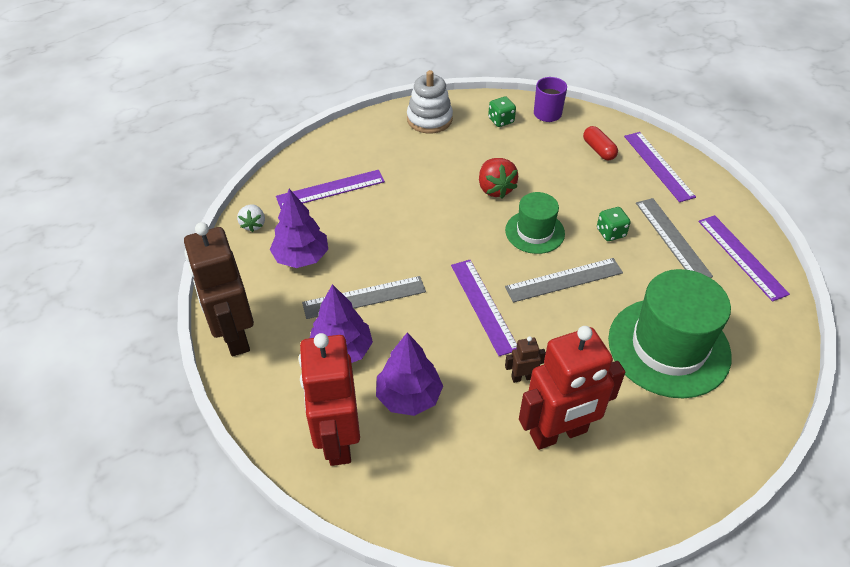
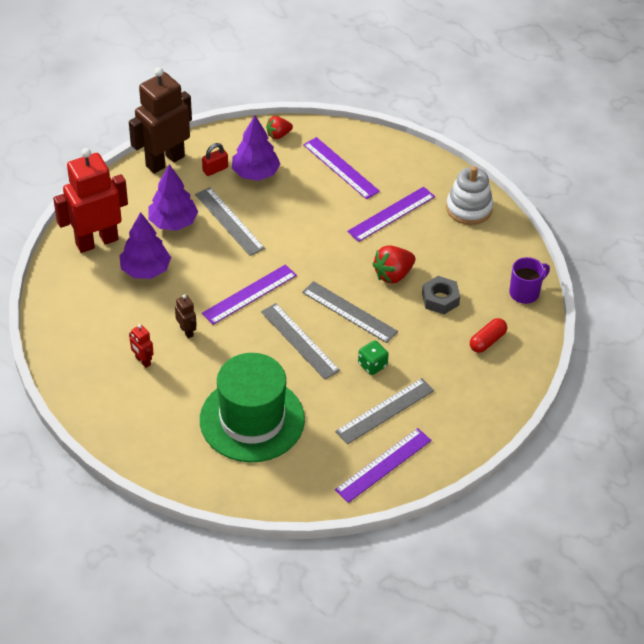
camera: 70 degrees right, 0 degrees up
(253, 224) = (278, 135): white strawberry -> red strawberry
(275, 291) = (215, 169): none -> red padlock
(501, 120) = (494, 260): green dice -> none
(534, 232) = (349, 312): green hat -> grey ruler
(538, 166) = (440, 299): none -> grey nut
(558, 433) = (143, 361): red robot -> red robot, size x0.41
(658, 166) = (486, 391): purple ruler -> purple ruler (391, 214)

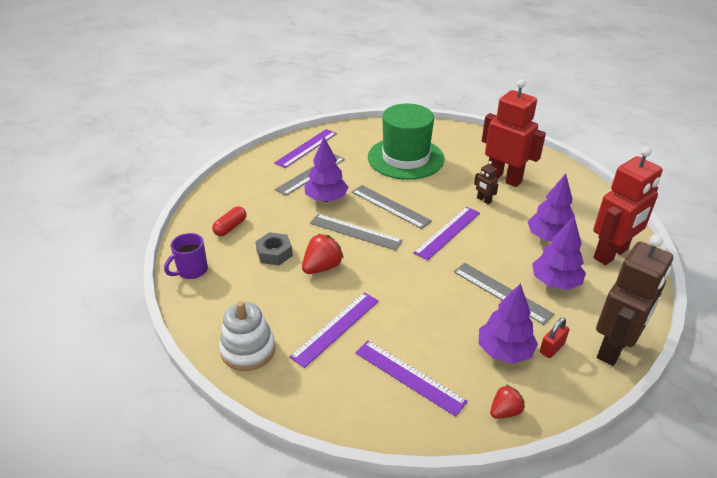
camera: 170 degrees right, 10 degrees down
(143, 361) = (504, 178): red robot -> red robot, size x2.42
(372, 365) = (326, 199): green dice -> purple tree

